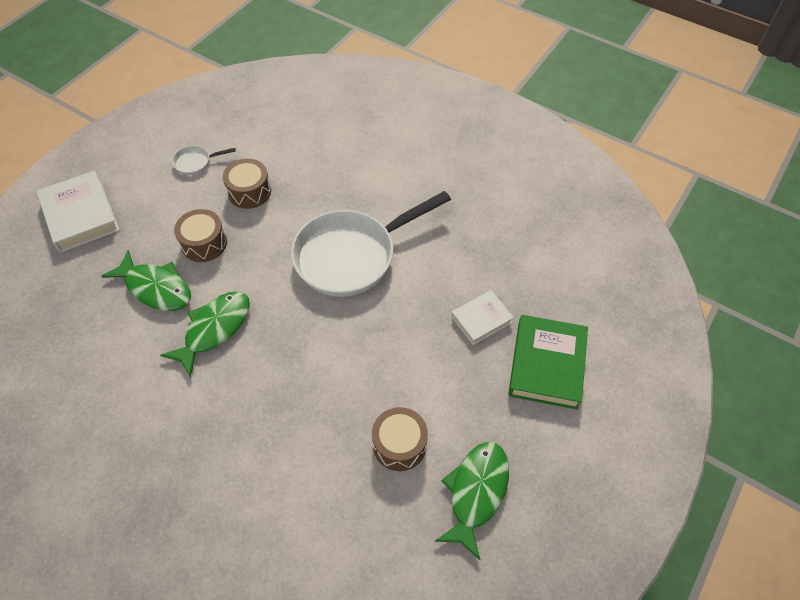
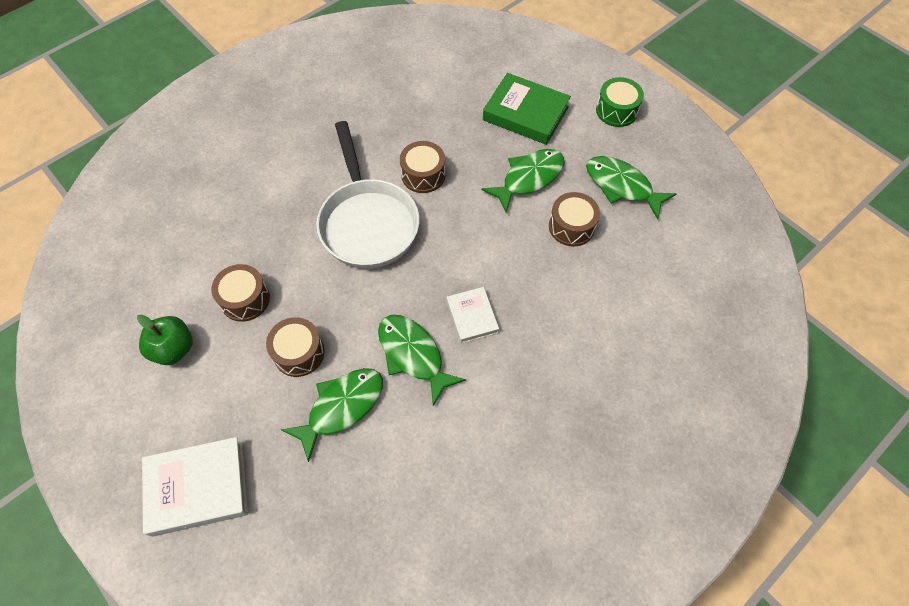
camera: 75 degrees left, 5 degrees up
(196, 162) = (174, 349): white pan -> green apple
(423, 286) = (423, 175): none -> brown drum
(453, 387) = (529, 178): none -> green fish
(481, 319) = (470, 143): white book -> white book (472, 317)
(595, 468) = (616, 111): none -> green drum

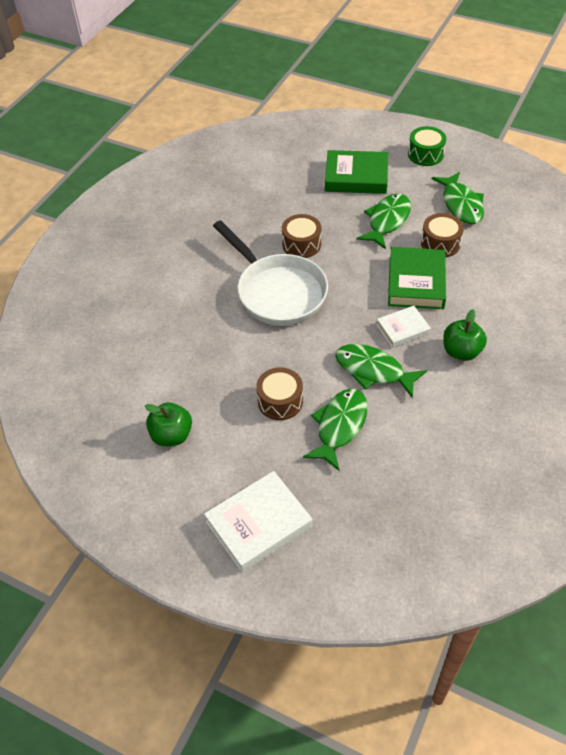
camera: 20 degrees left, 10 degrees down
(245, 299) = (210, 379): brown drum -> none
(472, 317) = (403, 329): white book -> white book turned 75 degrees counterclockwise
(518, 265) = (416, 282): none -> green book
(520, 369) = (461, 351): none -> green apple
(621, 186) = (461, 204): green fish -> green fish turned 120 degrees counterclockwise

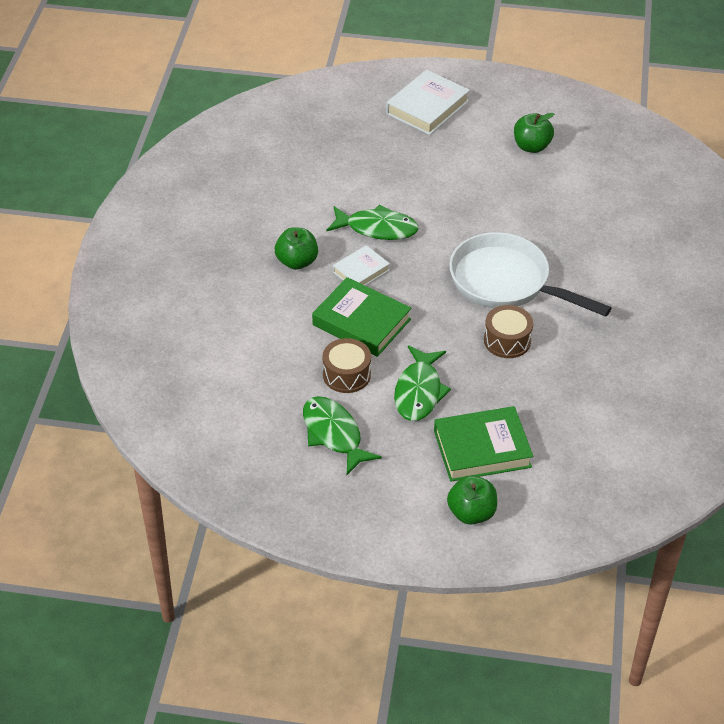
camera: 160 degrees right, 5 degrees down
(280, 401) = (452, 188): brown drum -> none
(339, 426) = (391, 180): green fish -> none
(380, 144) = (471, 513): none -> green apple
(416, 282) = (361, 322): green book -> green book turned 45 degrees counterclockwise
(425, 154) = (401, 507): green drum -> none

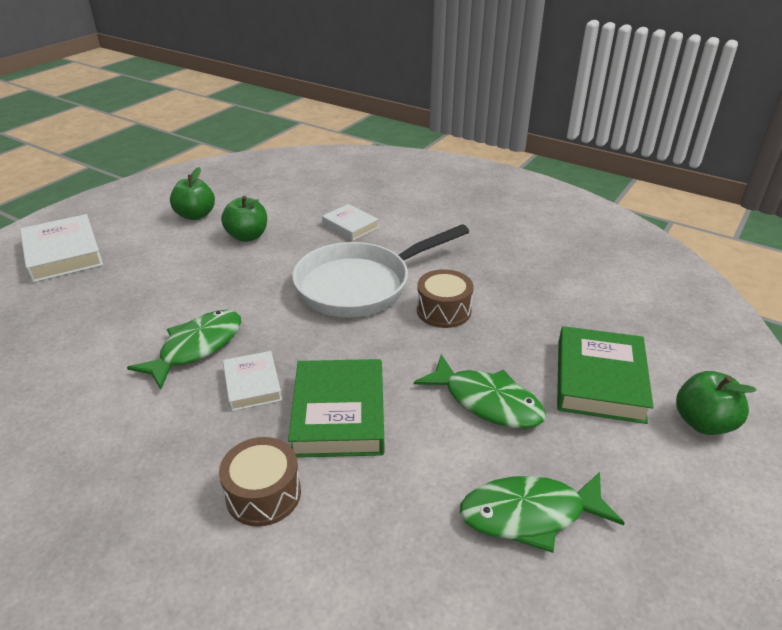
camera: 65 degrees left, 10 degrees down
(297, 262) = (180, 441): green apple -> green apple (247, 236)
(346, 375) = (423, 461): brown drum -> brown drum (263, 494)
(361, 322) = (339, 414): green book -> green book turned 60 degrees counterclockwise
(588, 244) = (350, 226): none -> white book

